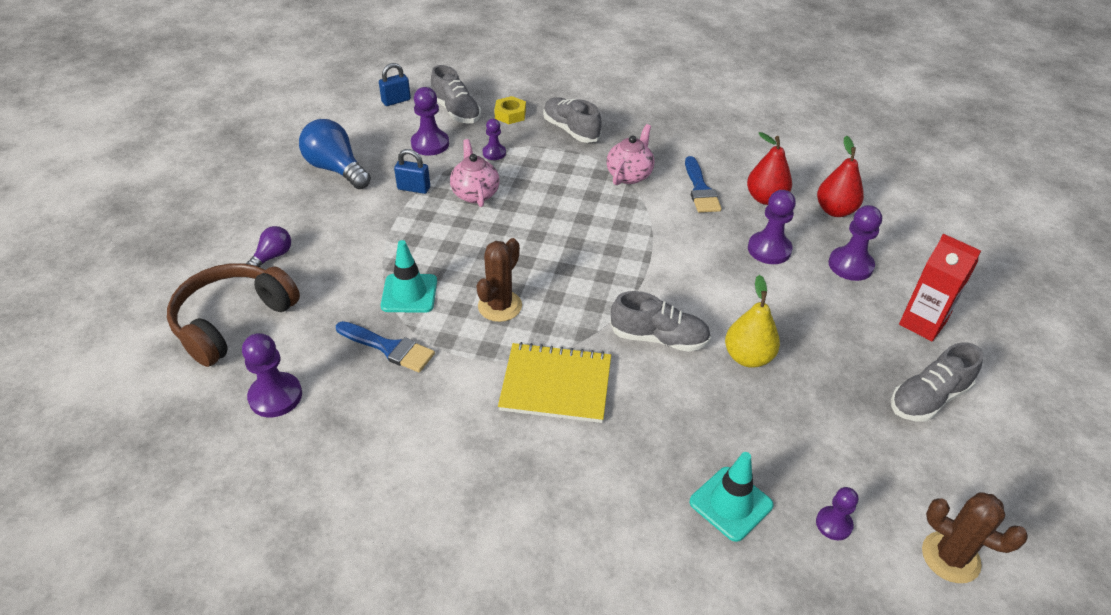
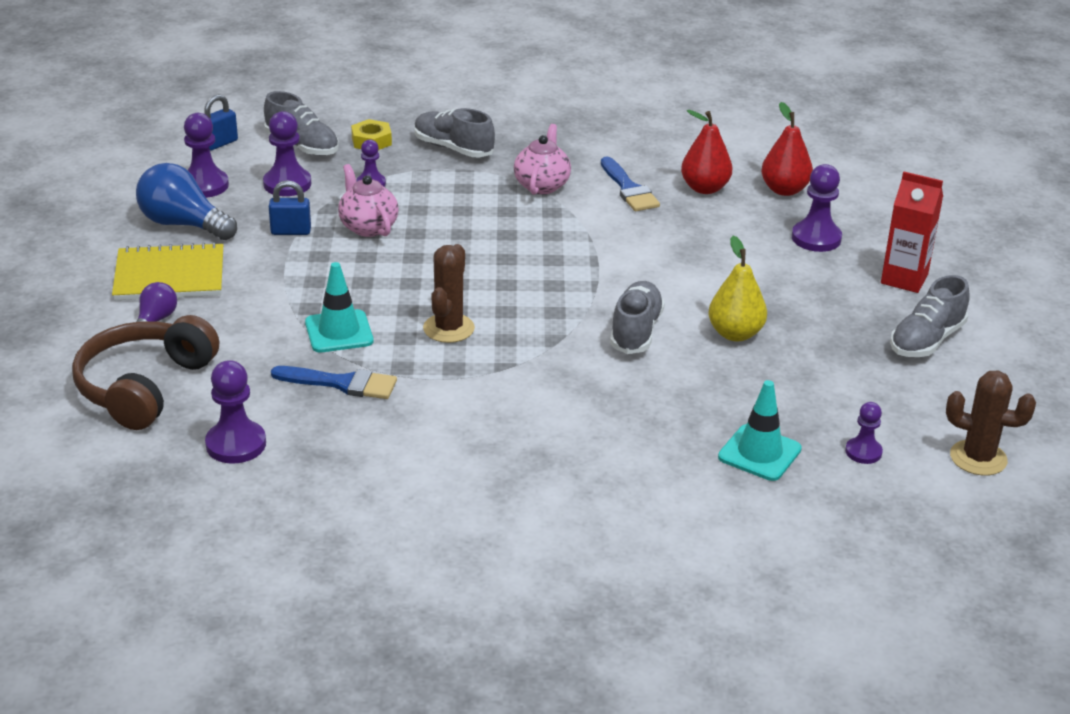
camera: 15 degrees left, 10 degrees down
(556, 385) = (542, 387): yellow notebook -> yellow notebook (169, 276)
(659, 338) = (636, 331): grey shoe -> grey shoe turned 75 degrees counterclockwise
(769, 249) = (725, 236): purple pawn -> purple pawn (204, 185)

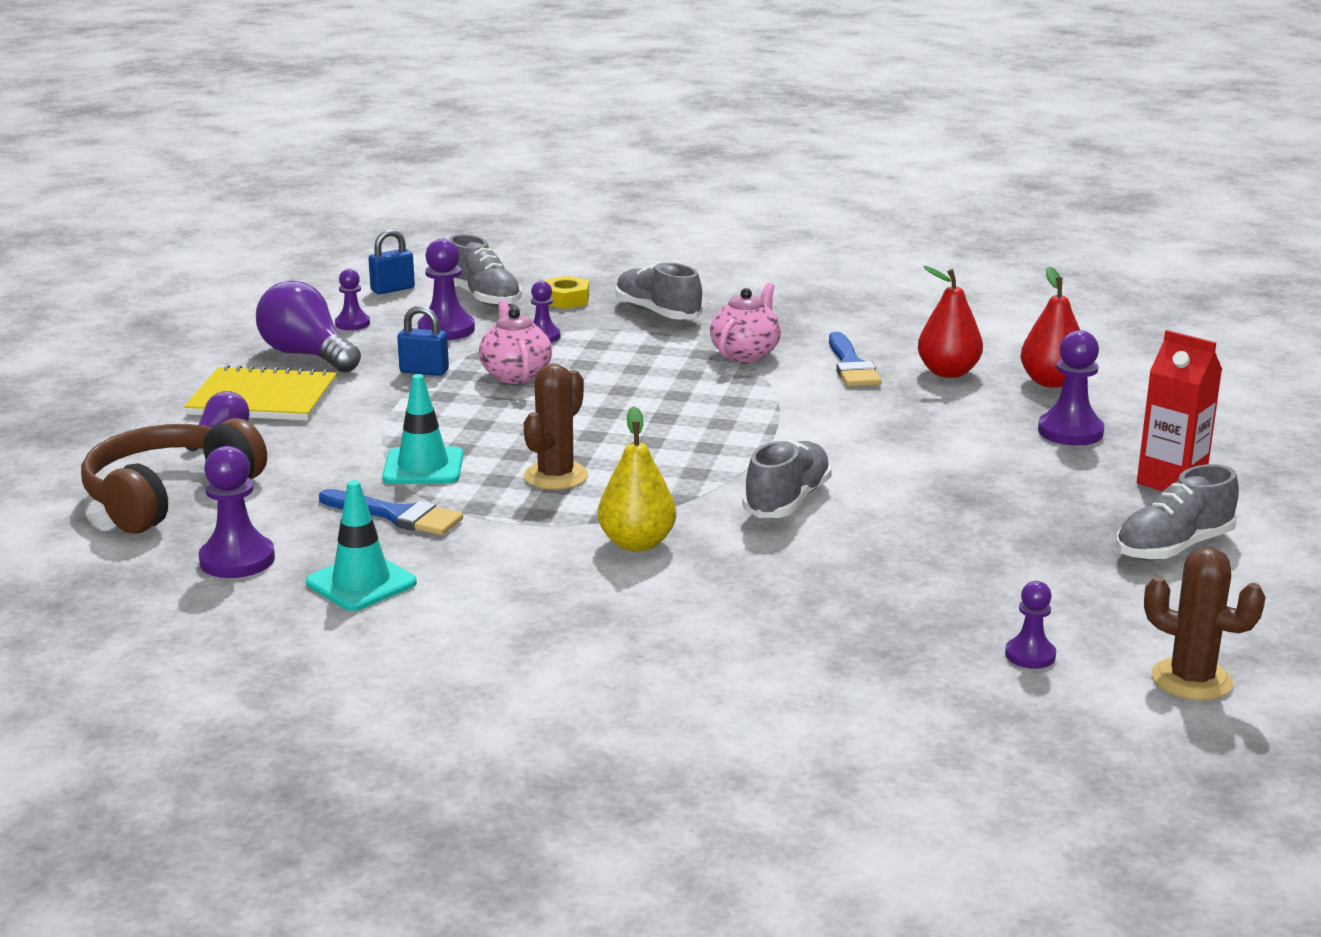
camera: 15 degrees right, 10 degrees down
(183, 224) = (307, 355): blue light bulb -> purple light bulb
(204, 185) = (352, 324): purple pawn -> purple pawn, size x0.61
(735, 334) = (915, 516): yellow pear -> yellow pear (637, 543)
(759, 453) = (886, 640): turquoise traffic cone -> turquoise traffic cone (361, 583)

